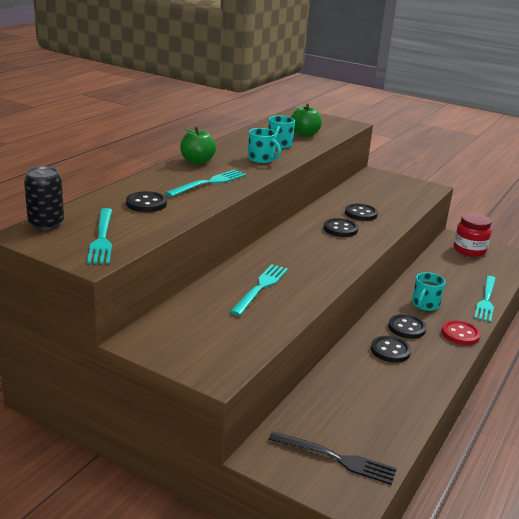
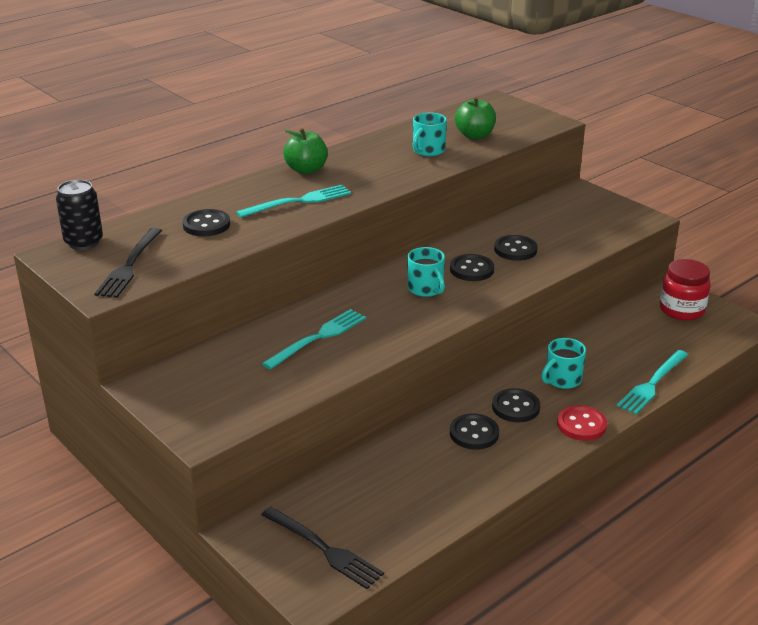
camera: 20 degrees right, 5 degrees up
(102, 238) = (129, 265): turquoise fork -> black fork
(262, 159) = (388, 171): turquoise mug -> turquoise mug (426, 289)

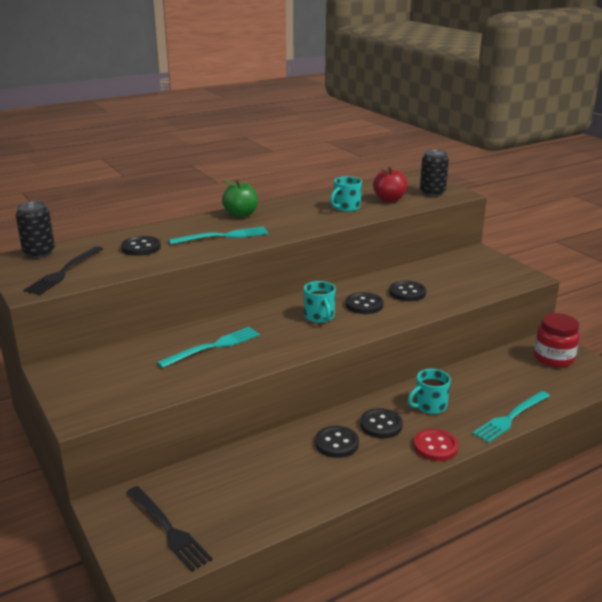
camera: 10 degrees right, 5 degrees down
(474, 136) = (389, 199): green apple -> red apple
(521, 122) = (432, 193): none -> black can

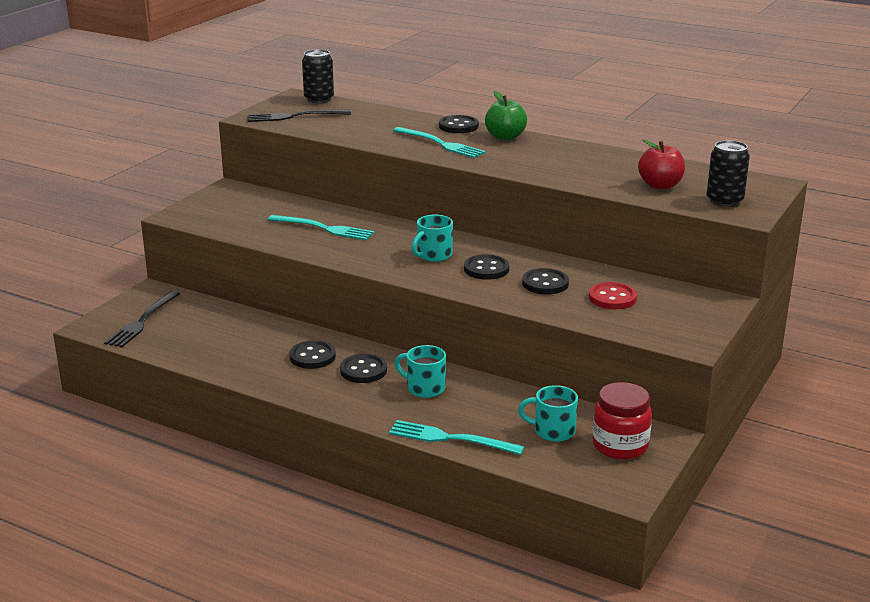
camera: 60 degrees right, 0 degrees up
(141, 247) = (373, 124): black button -> black button (458, 126)
(346, 207) = (598, 172): turquoise mug -> turquoise mug (553, 431)
(435, 446) = (354, 406): red button -> red button (612, 298)

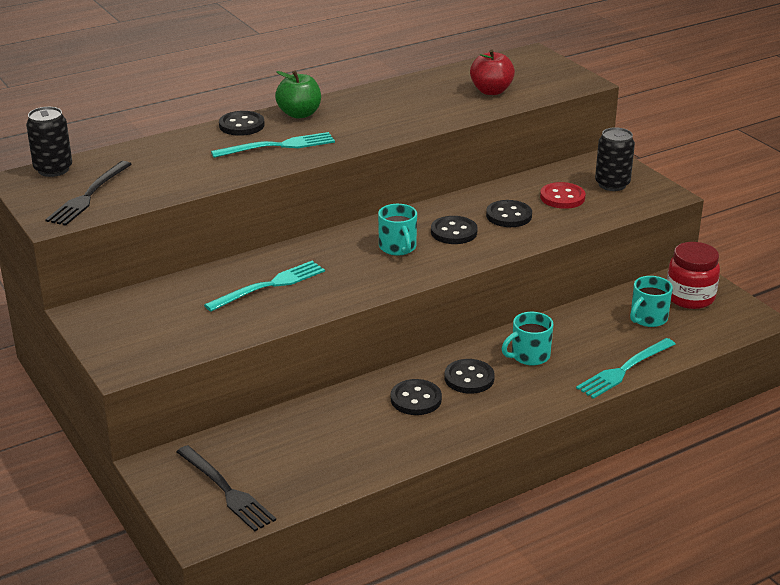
camera: 60 degrees left, 5 degrees up
(724, 201) = (548, 80): black can -> black can (612, 184)

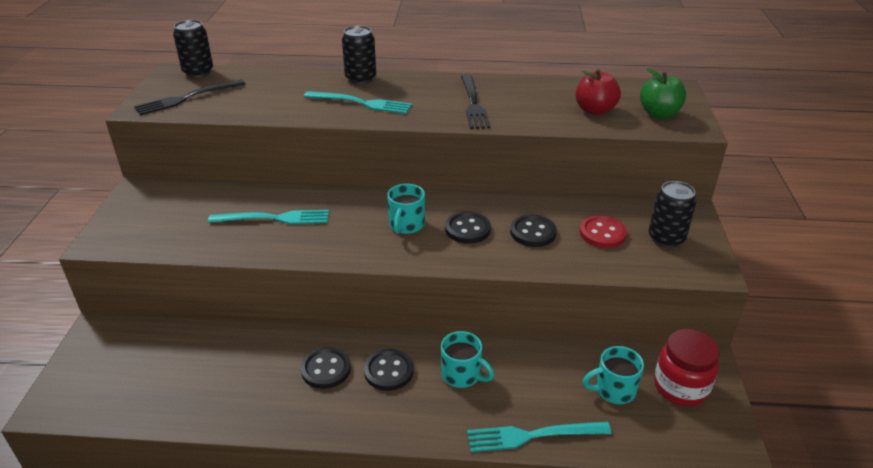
camera: 35 degrees right, 5 degrees up
(226, 490) = (107, 378): black fork -> black fork (473, 104)
(241, 125) = (360, 79): black button -> black can
(299, 114) = (413, 82): green apple -> green apple (659, 114)
(529, 356) = (462, 375): turquoise mug -> turquoise mug turned 150 degrees counterclockwise

